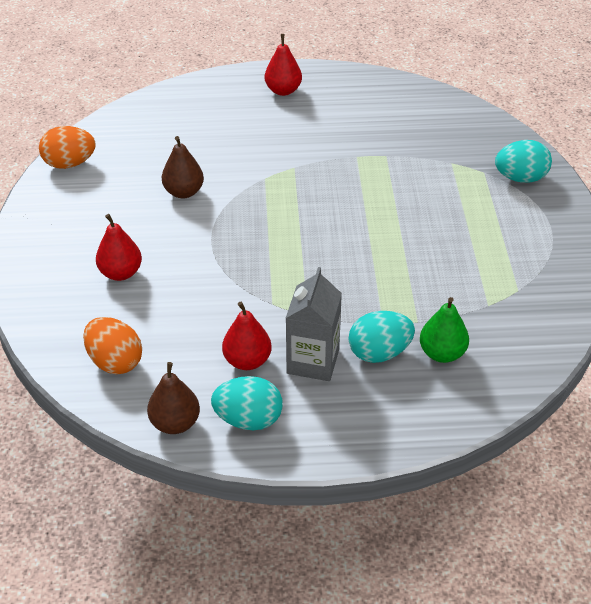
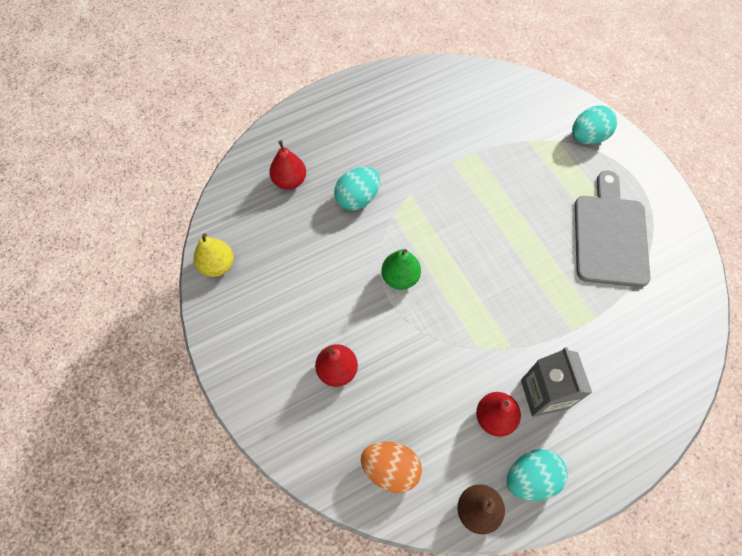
camera: 25 degrees left, 20 degrees up
(69, 163) = (217, 265): orange egg -> yellow pear
(184, 192) = (336, 257): brown pear -> none
(283, 90) = (352, 111): red pear -> red pear (289, 181)
(379, 353) = (587, 362): turquoise egg -> turquoise egg (357, 198)
(442, 353) = (632, 341): green pear -> green pear (400, 277)
(483, 262) = (610, 235): none -> grey cutting board

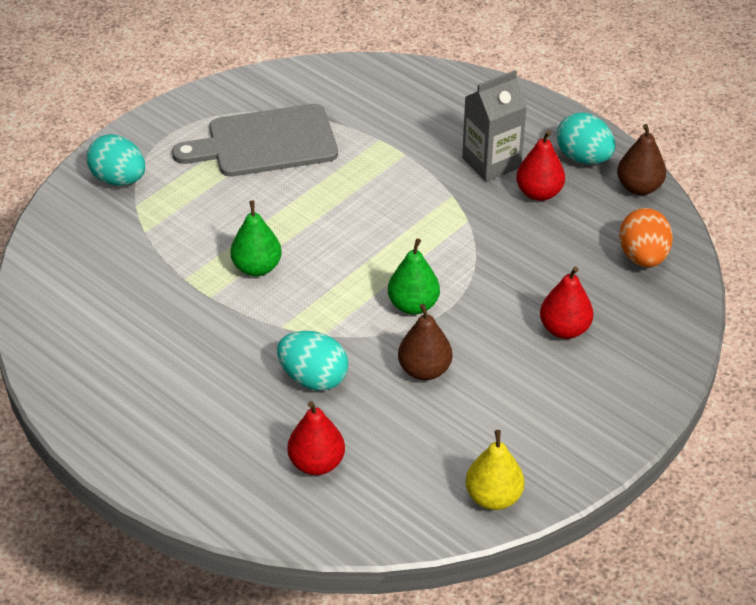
camera: 110 degrees left, 20 degrees down
(337, 263) = (424, 370): none -> brown pear
(471, 194) = (257, 268): none -> green pear

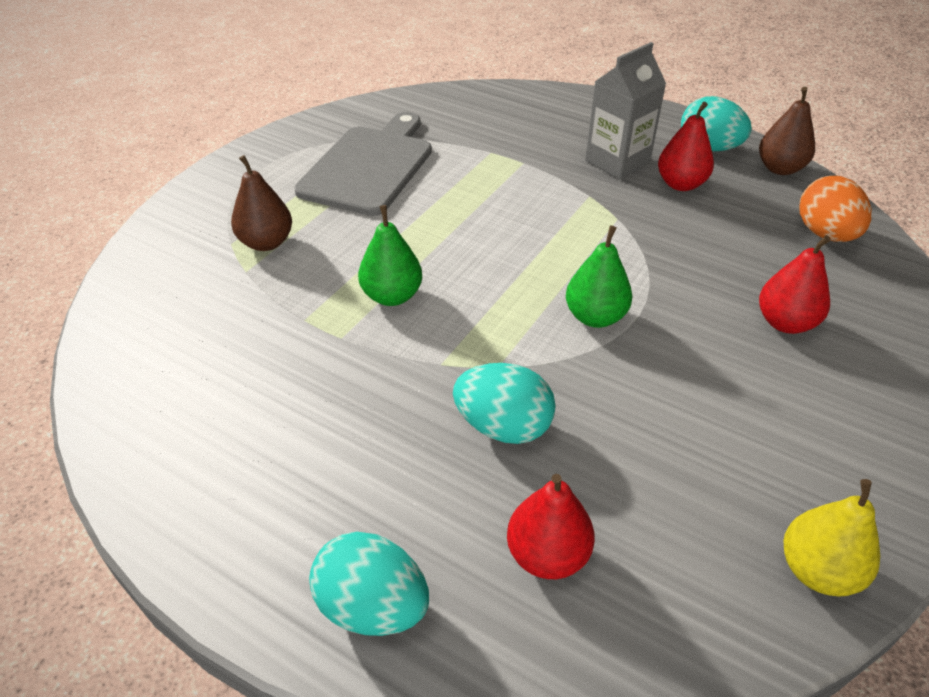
camera: 10 degrees left, 0 degrees up
(119, 179) = (207, 219): turquoise egg -> turquoise egg (372, 606)
(265, 143) = (369, 166): grey cutting board -> grey cutting board turned 135 degrees clockwise
(424, 370) = (642, 395): brown pear -> brown pear (266, 242)

